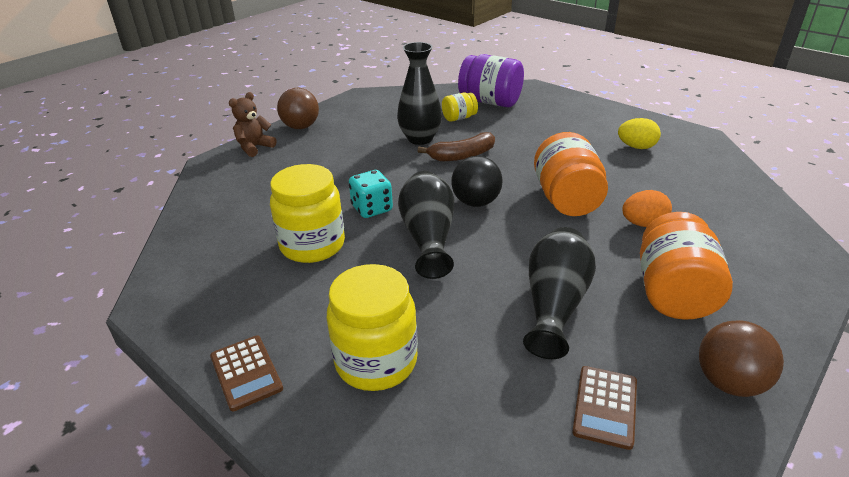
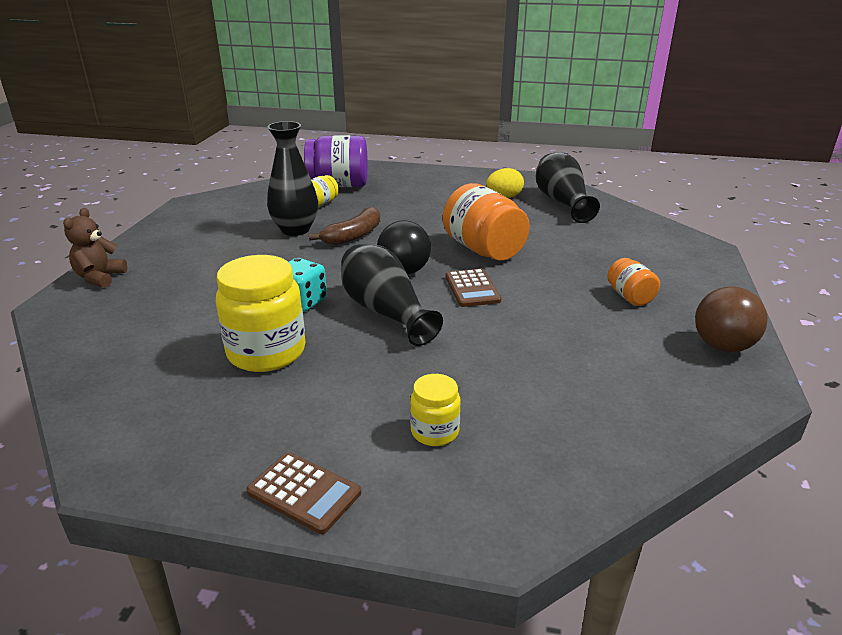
camera: 30 degrees left, 5 degrees down
(301, 127) = (142, 246): brown ball -> none
(376, 361) = (434, 432): yellow jar -> yellow jar, size x0.53
(555, 304) = (549, 333): black vase -> black vase (562, 202)
(605, 407) = (657, 394): brown calculator -> brown calculator (472, 288)
(643, 224) = (562, 253): orange egg -> none
(673, 293) = (630, 297): orange jar -> orange jar, size x0.53

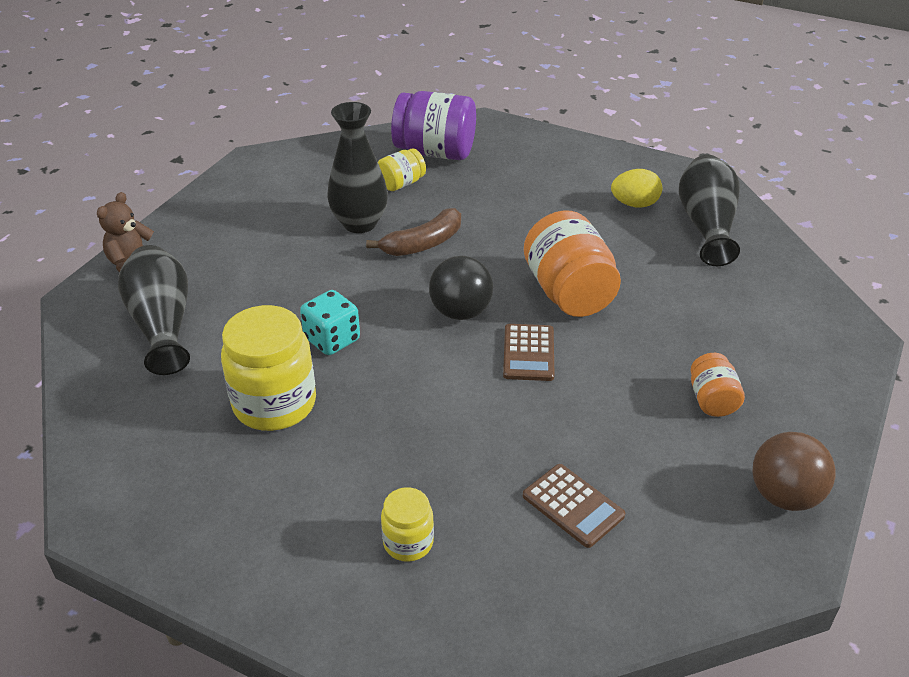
camera: 15 degrees right, 10 degrees up
(304, 492) = (259, 584): brown calculator -> brown calculator (573, 505)
(385, 312) = (417, 370): black vase -> black vase (162, 324)

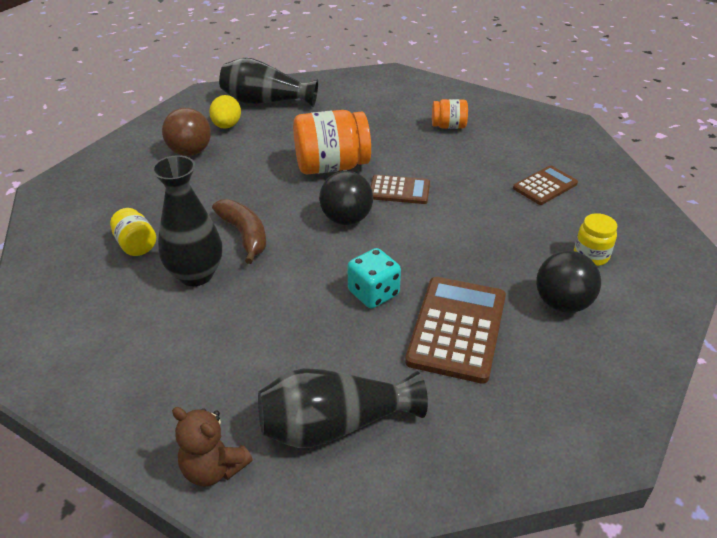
camera: 85 degrees left, 0 degrees up
(274, 404) = (457, 329): yellow jar -> brown calculator
(312, 500) = (562, 303): none -> black ball
(435, 152) = (88, 221): purple jar -> none
(784, 496) = (524, 116): brown ball -> brown ball (190, 152)

